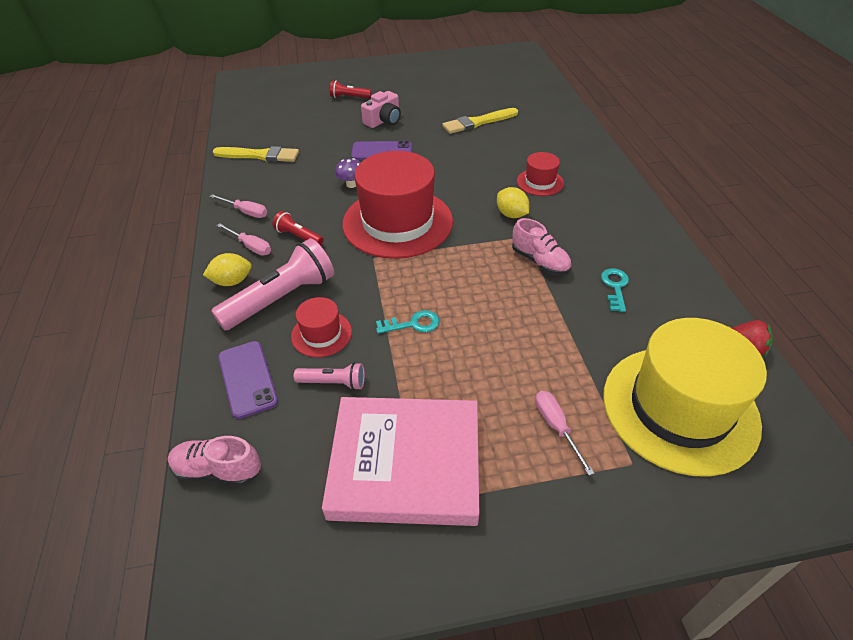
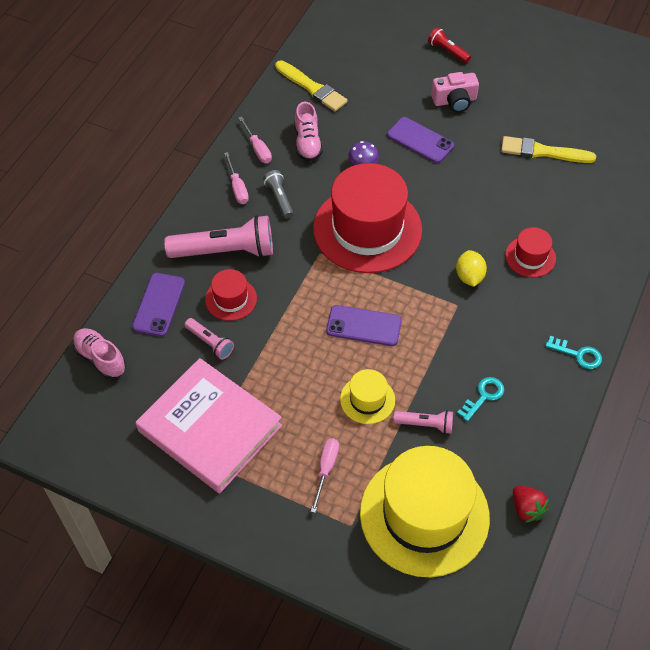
camera: 35 degrees right, 10 degrees up
(232, 281) = (202, 214): yellow lemon -> none
(298, 237) = (279, 198): red flashlight -> grey flashlight
(413, 324) = (299, 331): turquoise key -> turquoise key (578, 354)
(466, 290) = (364, 326): none -> purple phone
(529, 344) = (367, 399): none -> yellow hat
(540, 261) = (446, 336): pink shoe -> pink shoe (307, 143)
(596, 334) = (425, 424): none -> pink flashlight

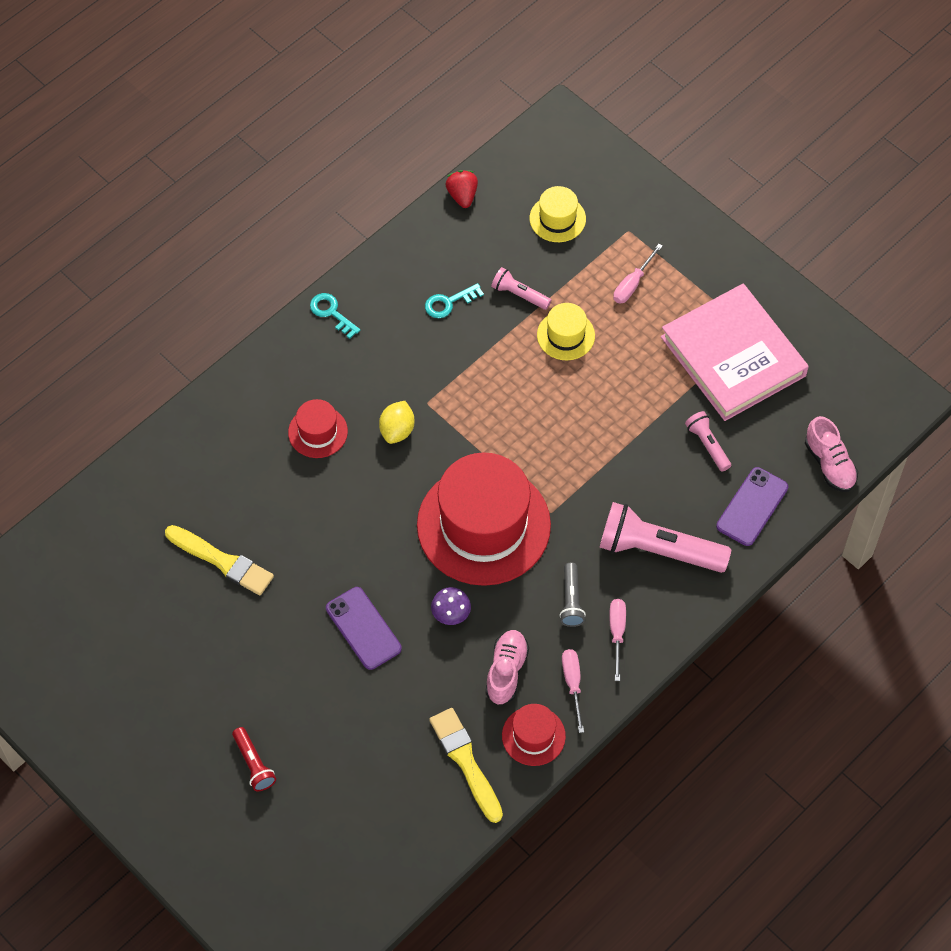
camera: 160 degrees left, 5 degrees up
(231, 299) = (670, 488): red hat -> red hat (533, 736)
(364, 326) = (537, 411): purple phone -> none
(424, 515) = (557, 219): yellow hat -> yellow hat, size x0.45
(454, 101) = (289, 675): pink camera -> none

